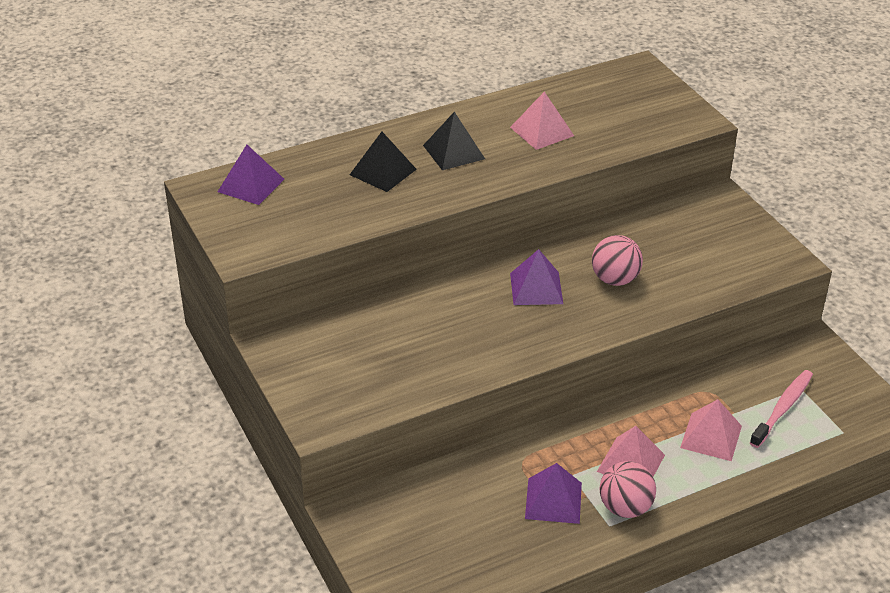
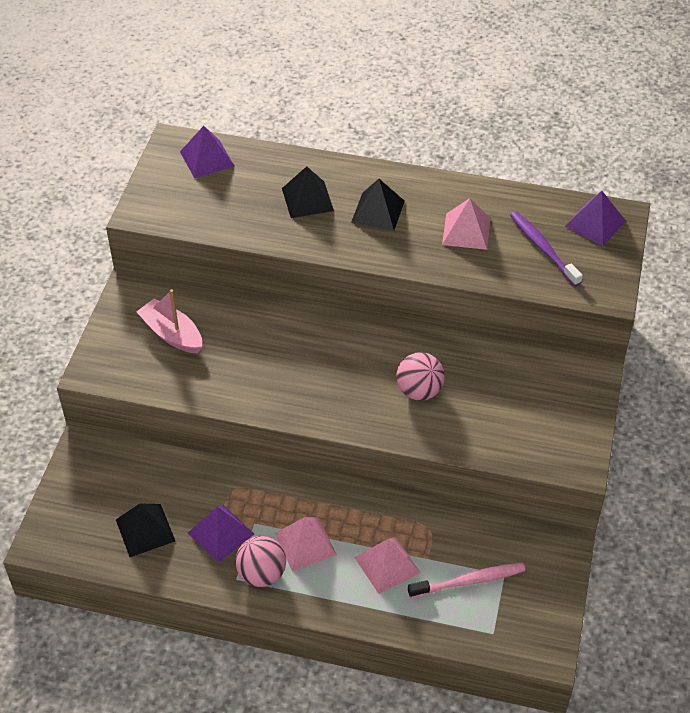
camera: 40 degrees right, 10 degrees up
(355, 354) = (172, 334): none -> pink boat
(486, 540) = (145, 530): none -> black pyramid
(536, 288) = (352, 361): purple pyramid -> purple pyramid (595, 223)
(614, 114) = (543, 248): none -> purple toothbrush

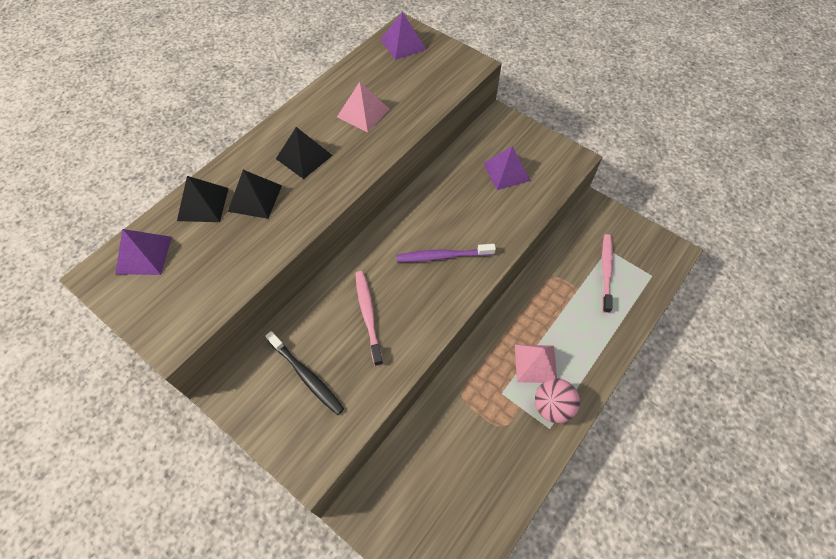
camera: 65 degrees left, 10 degrees up
(145, 530) = (472, 486): black pyramid -> black pyramid (203, 204)
(172, 334) = (306, 376): pink boat -> black toothbrush
(221, 533) = (501, 423): purple pyramid -> purple pyramid (506, 172)
(257, 353) = (368, 315): none -> pink toothbrush
(387, 565) = (574, 316): pink pyramid -> none
(419, 391) = (466, 220): pink ball -> none
(543, 248) = (408, 79): purple toothbrush -> purple toothbrush (442, 256)

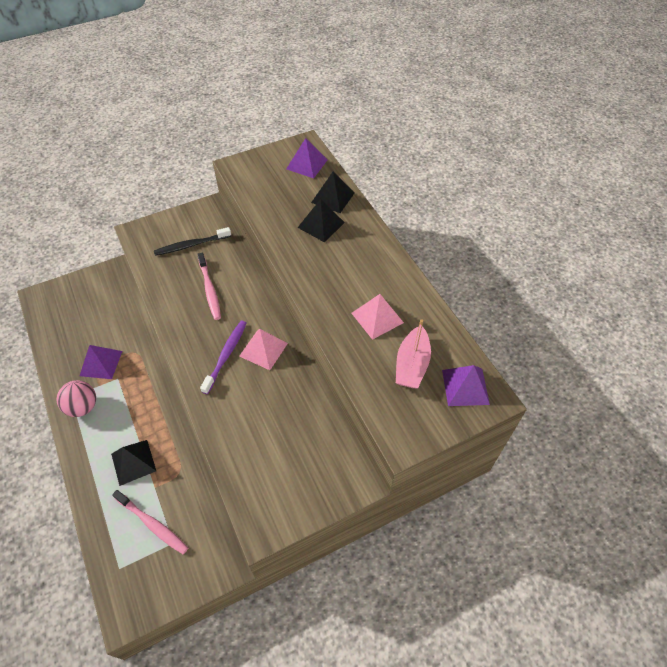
camera: 115 degrees right, 5 degrees down
(304, 157) = (346, 263): black pyramid -> black pyramid (133, 462)
(368, 315) = (210, 290): pink toothbrush -> pink toothbrush turned 60 degrees clockwise
(401, 78) = (412, 364): none -> pink boat
(506, 172) = (282, 450): purple pyramid -> purple pyramid (101, 363)
(535, 363) = (120, 413): pink pyramid -> pink pyramid (263, 349)

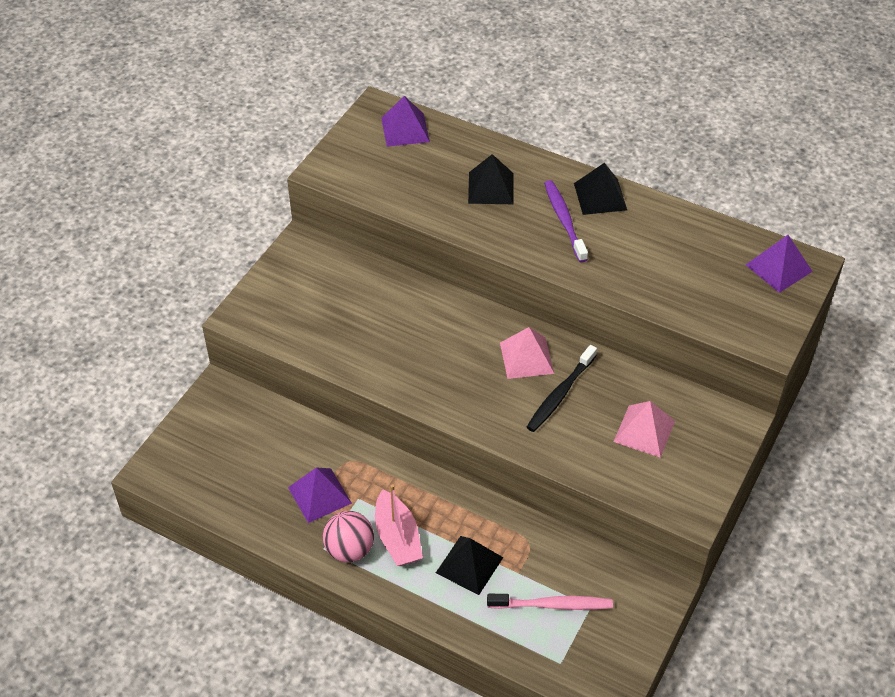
camera: 35 degrees left, 5 degrees down
(191, 245) = (326, 296): black toothbrush -> black toothbrush (560, 394)
(210, 290) = (402, 331): pink toothbrush -> none
(226, 355) = (493, 385): purple toothbrush -> purple toothbrush (564, 220)
(333, 197) = (473, 152): black pyramid -> black pyramid (600, 196)
(377, 317) = (641, 250): pink pyramid -> pink pyramid (644, 431)
(412, 364) = (714, 275): pink boat -> pink boat (397, 537)

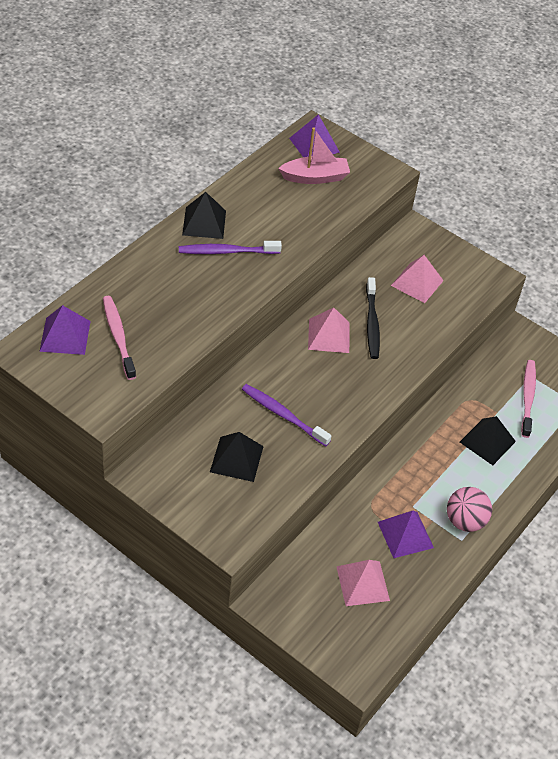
camera: 85 degrees left, 0 degrees up
(252, 464) = (363, 583): none -> pink pyramid
(397, 537) = (456, 485): pink boat -> pink boat (315, 177)
(402, 334) = (283, 415): none -> purple toothbrush
(416, 164) = (118, 336): none -> pink toothbrush
(490, 188) = (170, 290): black pyramid -> black pyramid (236, 459)
(560, 394) = (372, 323): black toothbrush -> black toothbrush turned 45 degrees clockwise

